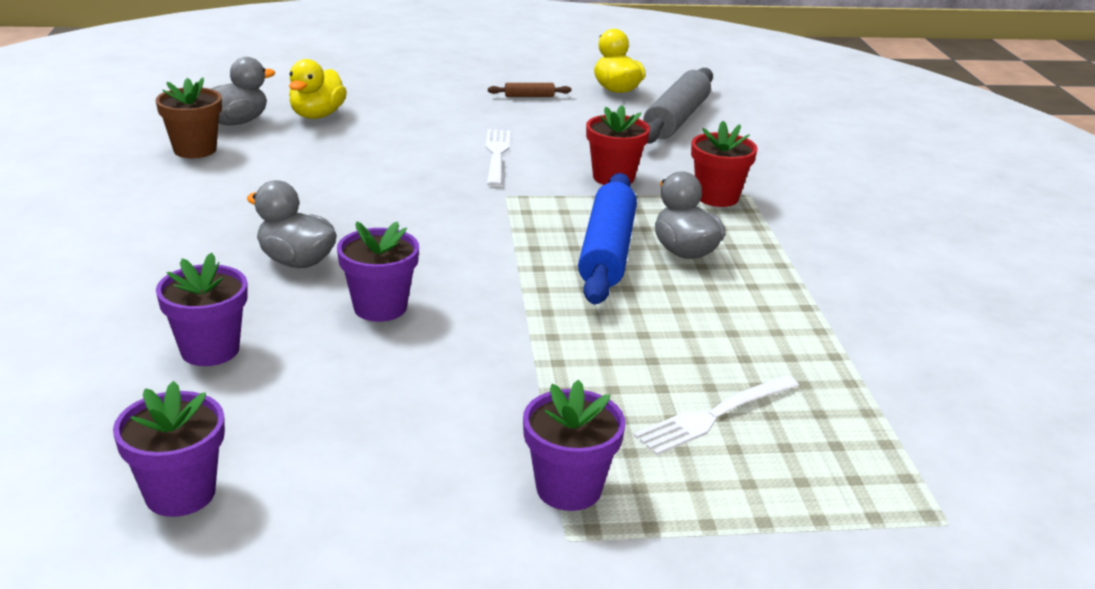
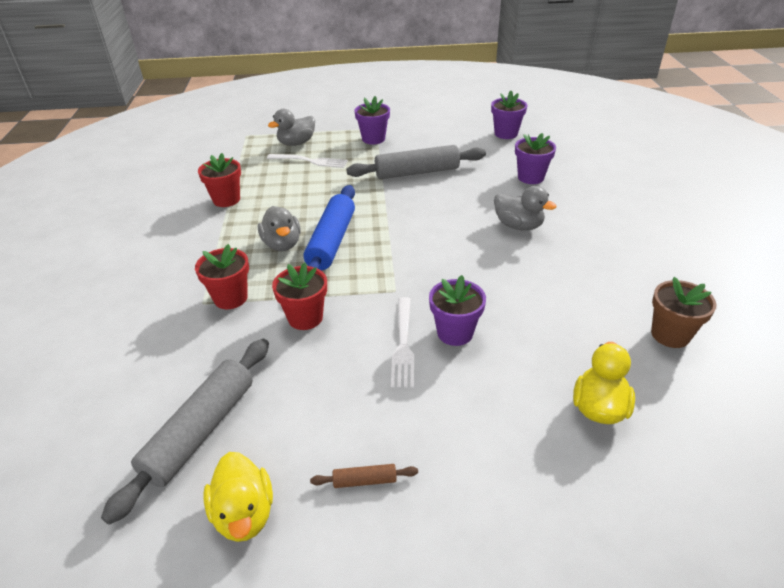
camera: 175 degrees left, 10 degrees up
(236, 122) = (671, 386): grey duck -> grey duck (296, 143)
(380, 307) = (460, 200): purple flower pot -> purple flower pot (455, 333)
(457, 373) = (417, 172): none -> grey rolling pin
(714, 416) = (310, 161): white fork -> white fork turned 45 degrees clockwise
(835, 327) = (226, 200): none -> red flower pot

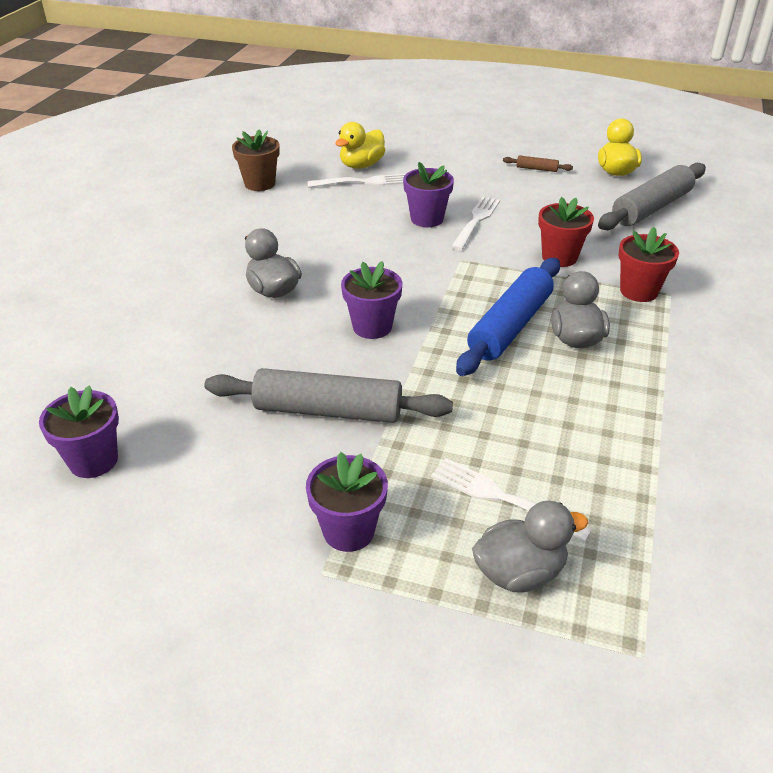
camera: 160 degrees left, 0 degrees up
(226, 200) = (664, 440): red flower pot -> none
(530, 177) = (175, 352): purple flower pot -> purple flower pot (372, 327)
(567, 373) = (363, 182): none -> white fork

